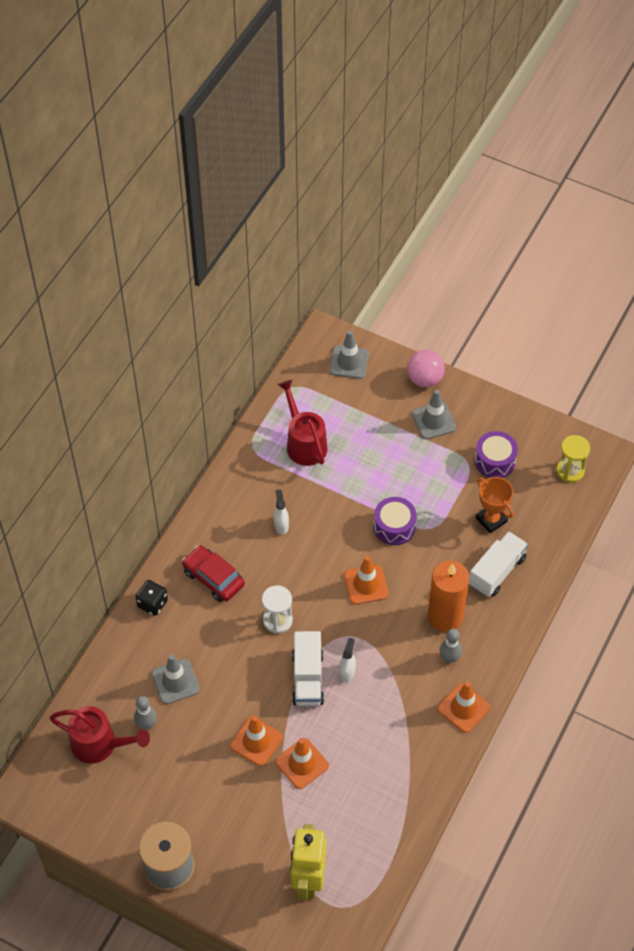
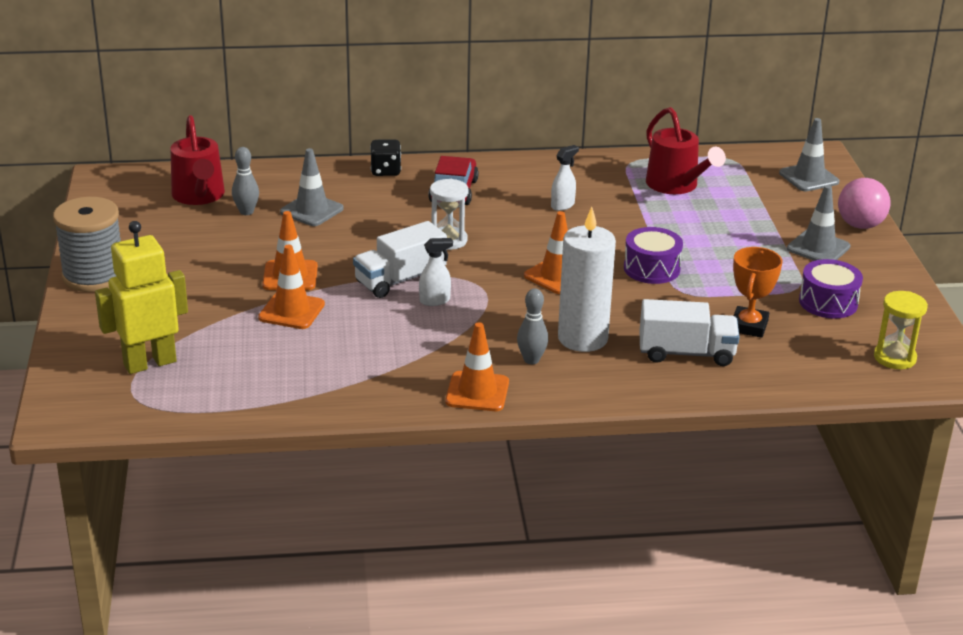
camera: 55 degrees right, 25 degrees down
(304, 443) = (676, 186): red watering can -> red watering can turned 120 degrees clockwise
(445, 616) = (582, 338): orange candle -> white candle

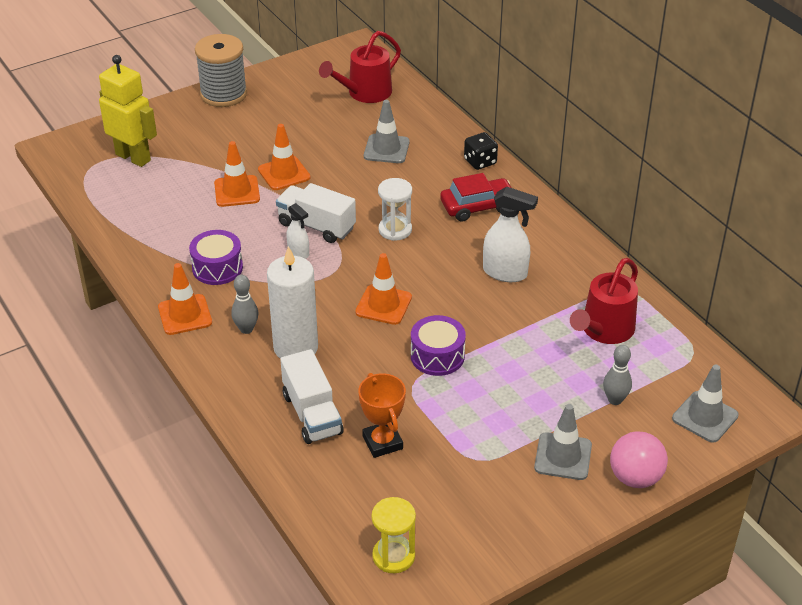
camera: 65 degrees right, 10 degrees up
(246, 212) = (359, 121): grey bowling pin -> grey bowling pin (615, 400)
(562, 205) = (505, 273): white spray bottle -> white spray bottle, size x1.69
(749, 326) = (382, 442): orange trophy -> orange trophy turned 75 degrees clockwise
(828, 302) = (462, 487): purple drum -> purple drum (217, 268)

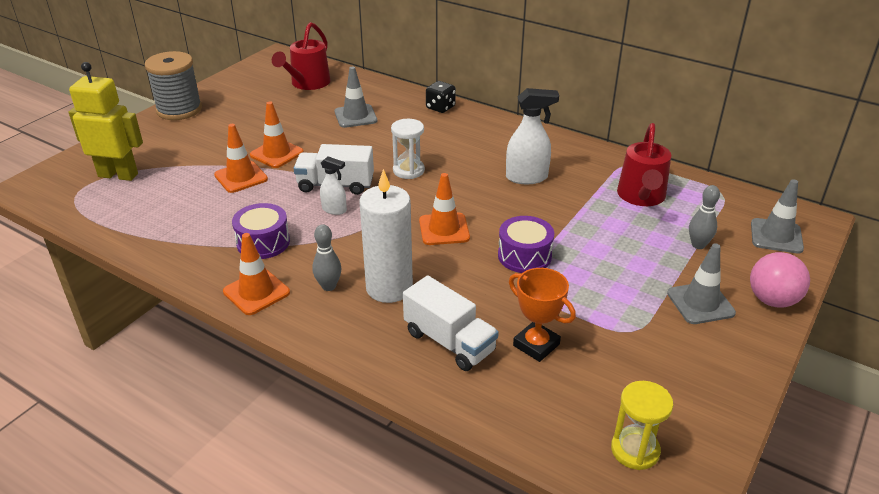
camera: 25 degrees left, 5 degrees down
(477, 206) = (464, 137): red car -> none

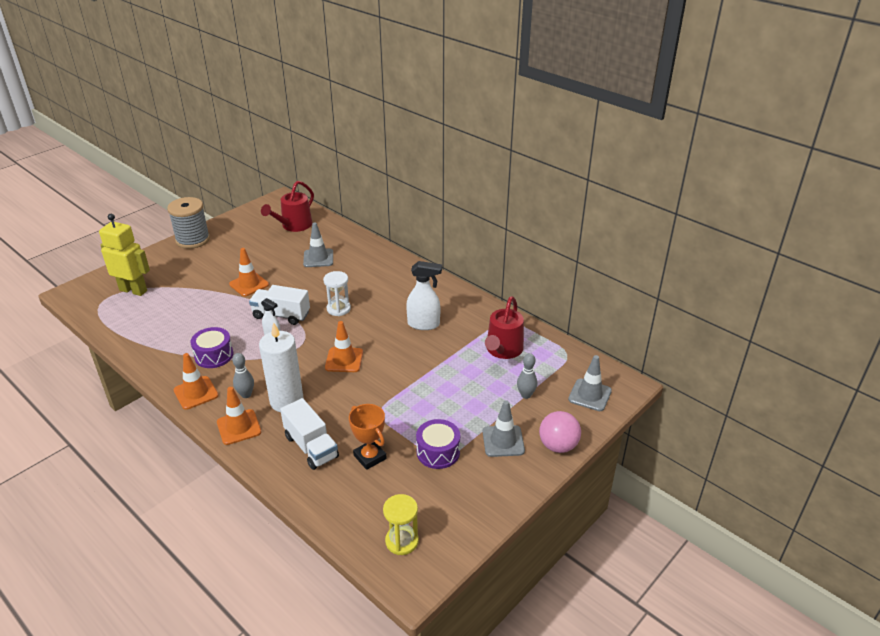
camera: 10 degrees right, 0 degrees up
(241, 177) = (217, 301): orange traffic cone -> orange traffic cone (239, 427)
(440, 107) = (385, 257): black dice -> none
(524, 256) = (392, 388): purple drum -> purple drum (438, 452)

